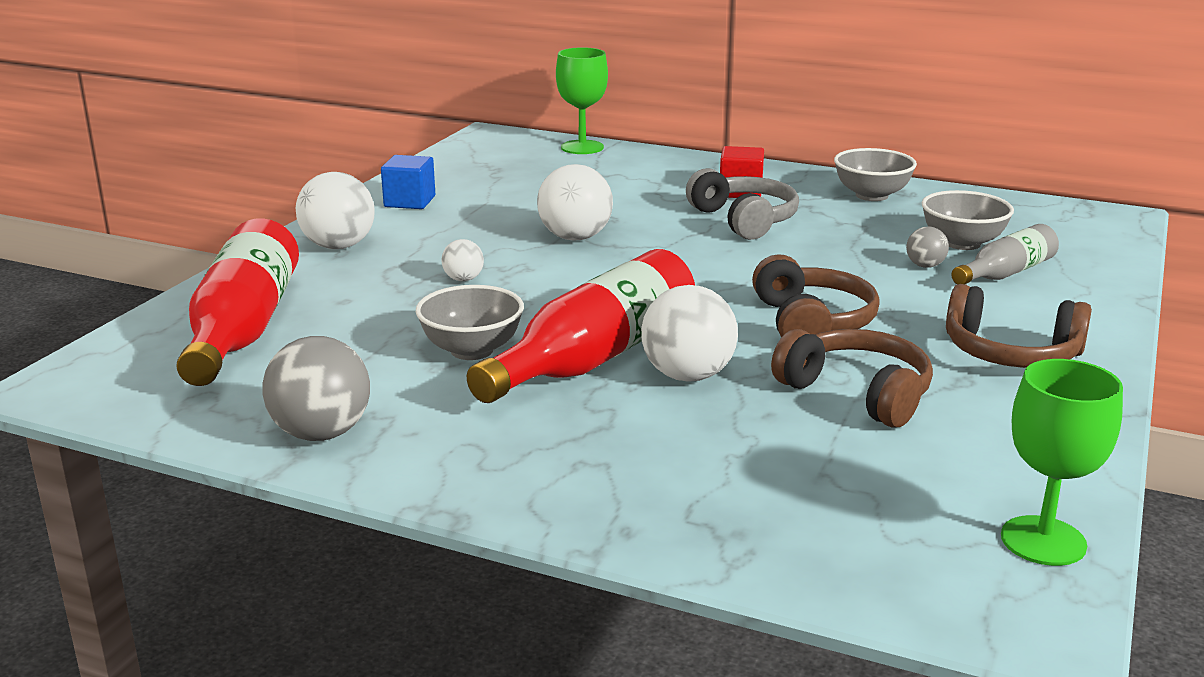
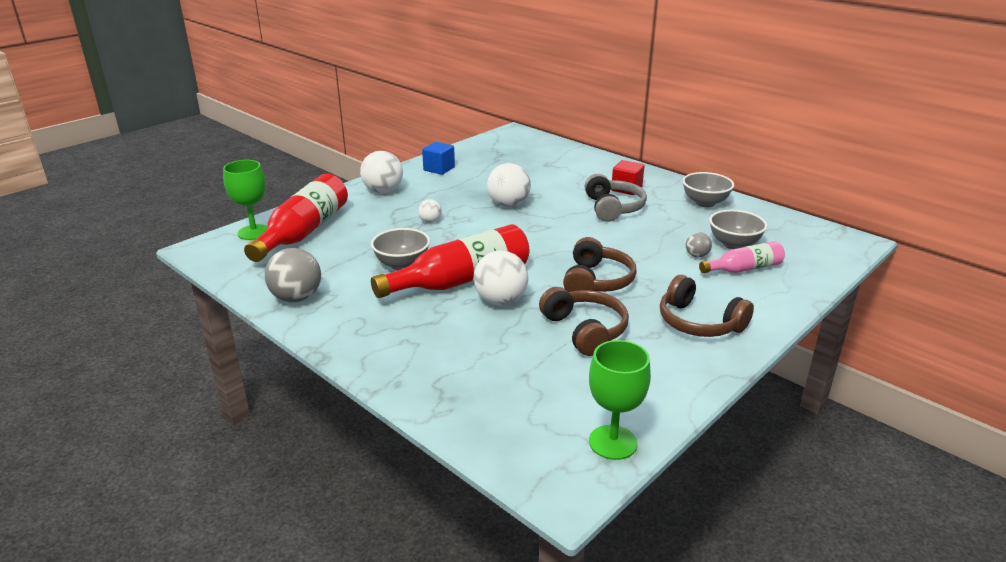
camera: 20 degrees right, 5 degrees up
(582, 147) = (558, 146): green goblet -> green goblet (254, 232)
(1006, 273) = (744, 269): grey bottle -> pink bottle

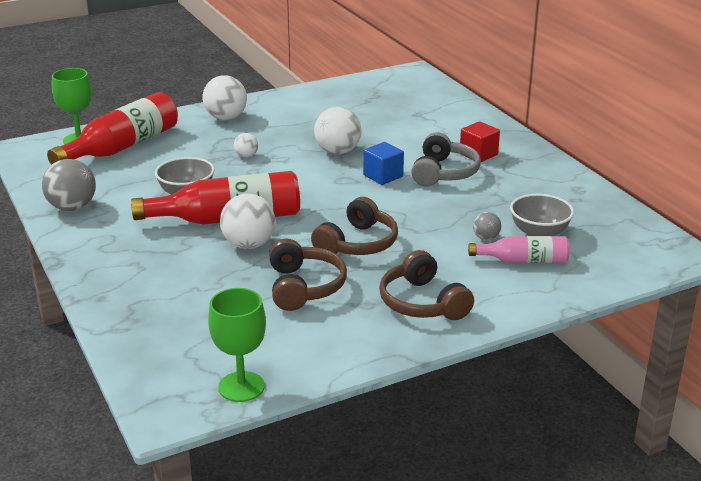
camera: 20 degrees right, 0 degrees up
(439, 169) = (299, 102): blue cube -> blue cube (383, 176)
(705, 203) = (552, 184): grey bowl -> none

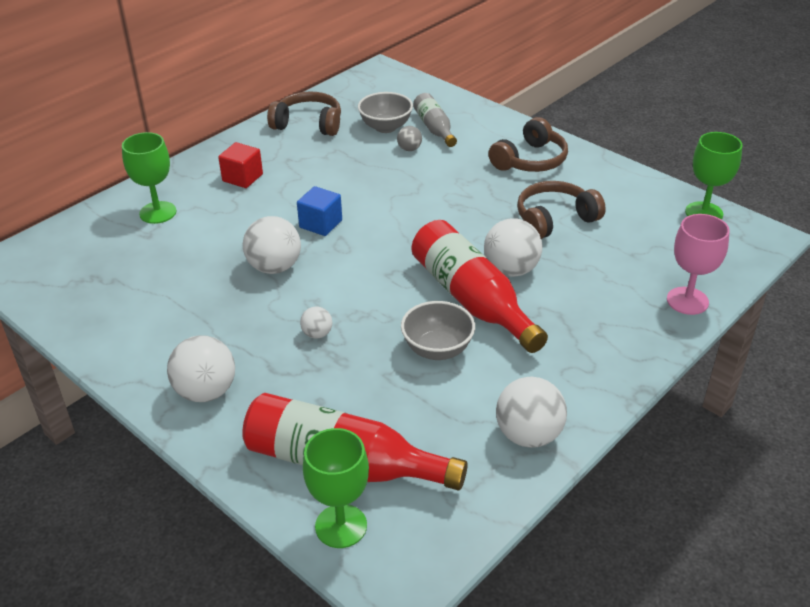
camera: 110 degrees left, 10 degrees up
(72, 207) = (528, 435): grey ball -> white ball
(125, 321) = (687, 301): none -> pink goblet
(357, 243) = (464, 209): brown headphones -> brown headphones (308, 124)
(444, 173) = (295, 190): grey headphones -> none
(445, 119) = (158, 212): none -> green goblet
(523, 260) = (434, 128): pink bottle -> grey bottle

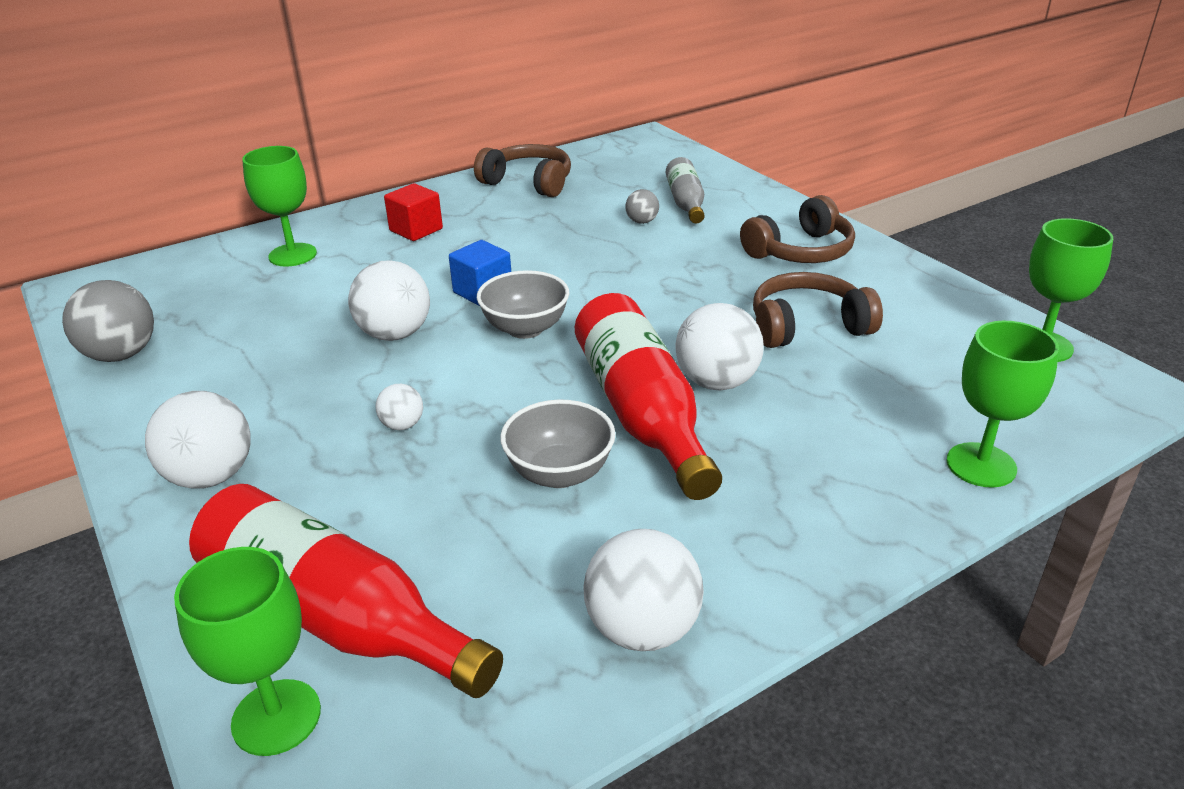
camera: 15 degrees right, 5 degrees down
(77, 314) = (121, 355): none -> grey ball
(385, 127) = (623, 195): grey bowl -> grey bowl (525, 328)
(687, 301) = (981, 465): pink goblet -> green goblet

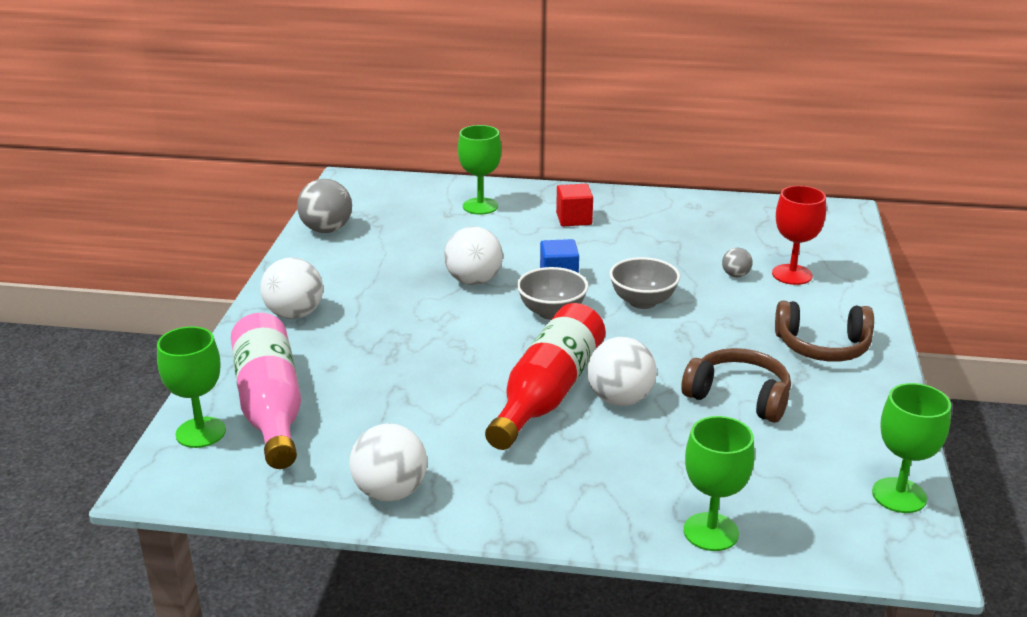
camera: 40 degrees right, 5 degrees down
(335, 615) = (270, 406): red bottle -> pink bottle
(402, 425) = (412, 334): white ball -> none
(528, 183) = (696, 214): brown headphones -> none
(559, 473) = (456, 400): grey bowl -> grey bowl (643, 301)
(686, 202) = (792, 274): grey bottle -> red goblet

